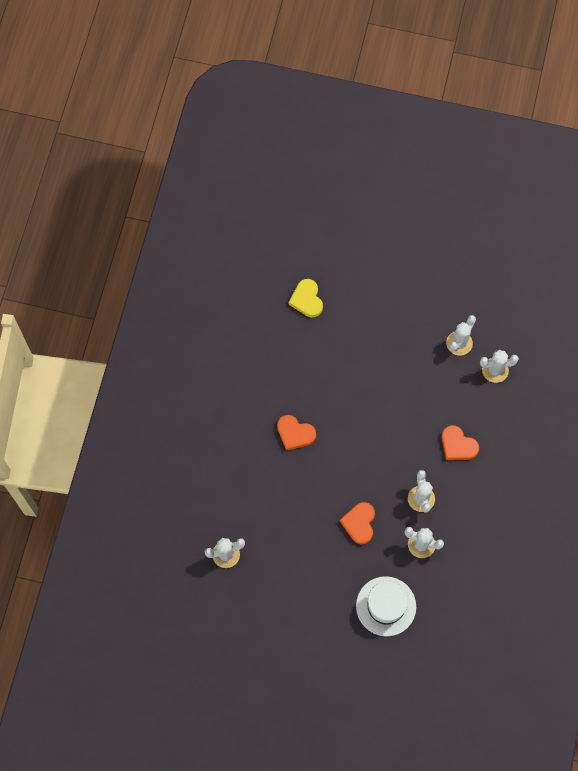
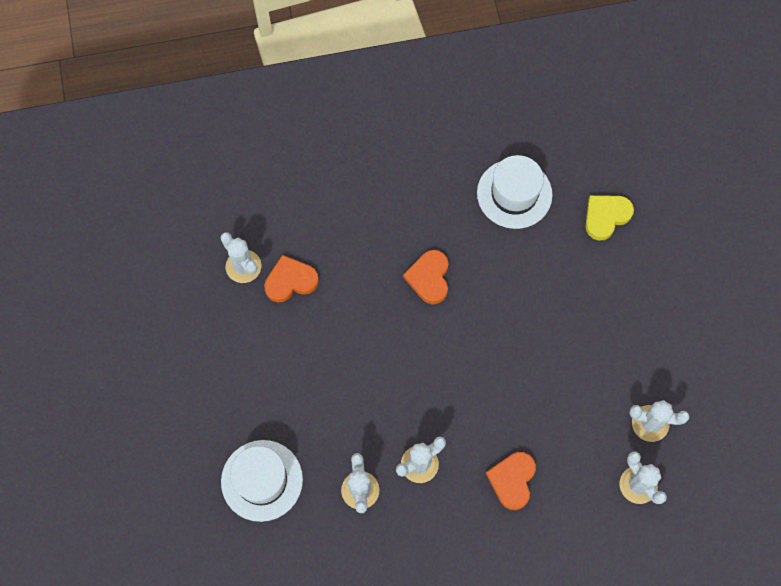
camera: 65 degrees right, 0 degrees up
(261, 350) = (514, 194): none -> white hat
(359, 523) = (352, 402): orange heart -> orange heart (290, 281)

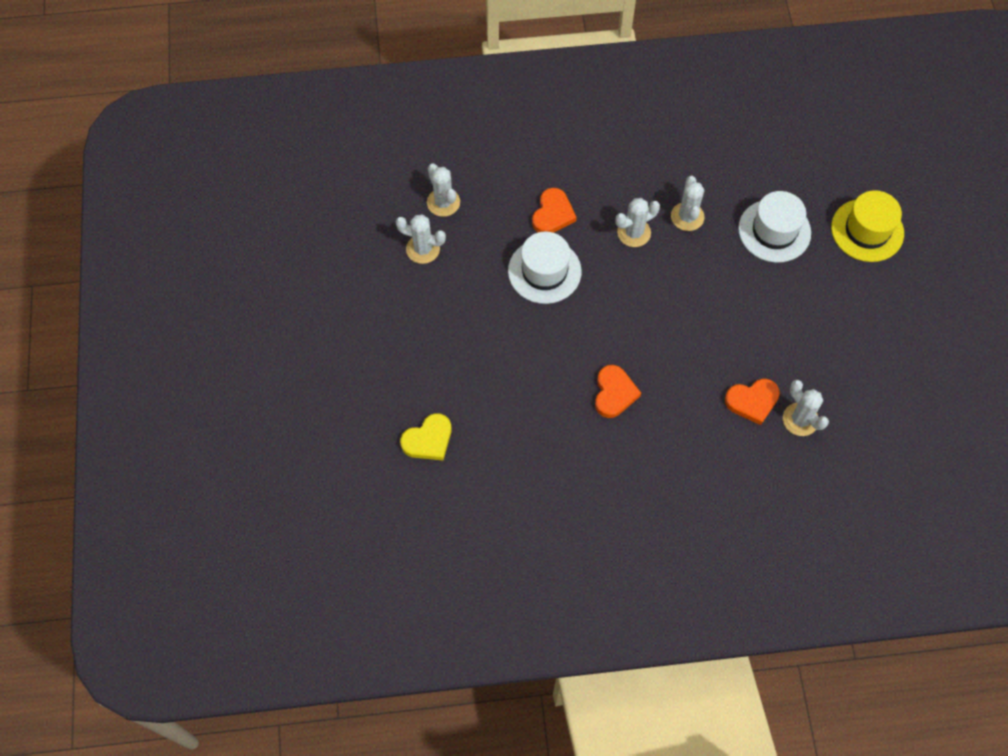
camera: 175 degrees left, 5 degrees down
(157, 490) = (867, 230): none -> yellow hat
(514, 194) = (519, 471): white hat -> white hat (544, 271)

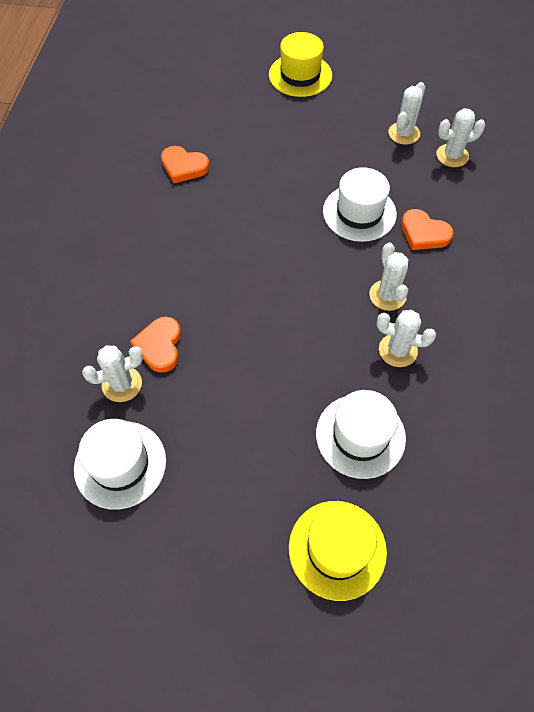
camera: 105 degrees right, 5 degrees down
(354, 367) = (300, 75): none -> yellow hat
(428, 440) = (219, 106): yellow heart -> none
(614, 393) = (213, 235): orange heart -> orange heart (184, 167)
(868, 395) = (120, 464): none -> white hat

